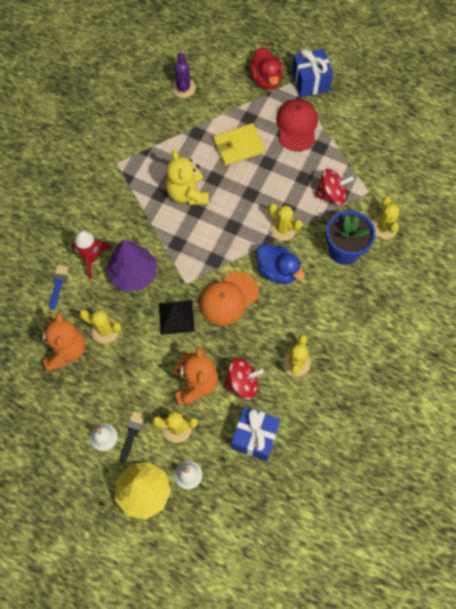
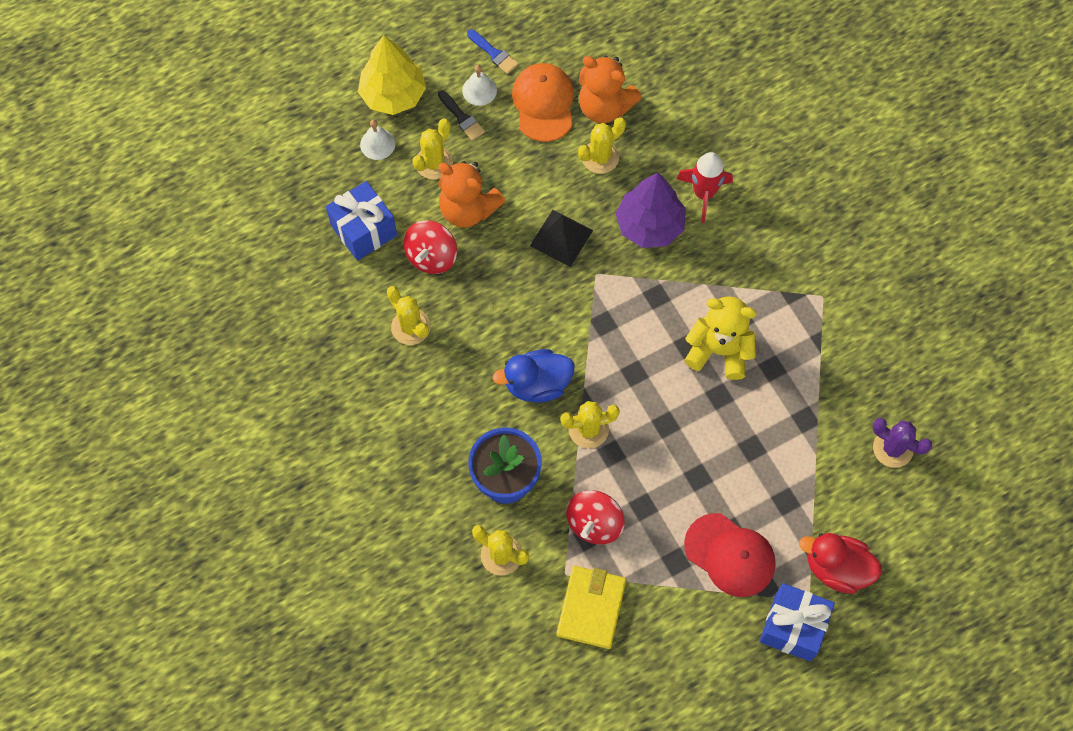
camera: 125 degrees right, 0 degrees up
(58, 284) = (693, 141): blue brush -> blue brush (494, 53)
(228, 298) = (542, 307): orange cap -> orange cap (543, 103)
(238, 146) = (749, 458): yellow wallet -> yellow wallet (591, 608)

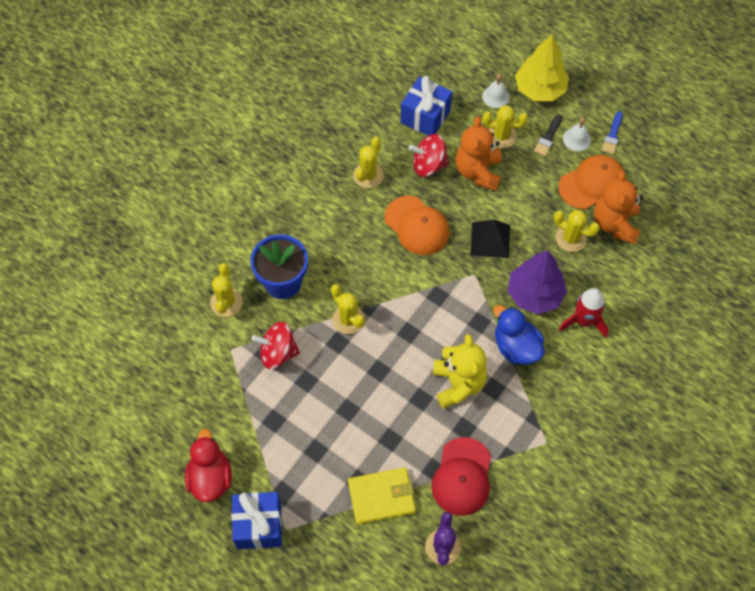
camera: 65 degrees right, 5 degrees down
(505, 305) = (417, 226): none -> orange cap
(537, 384) = (366, 271): blue duck -> blue duck (516, 347)
(591, 608) = (213, 377): yellow wallet -> yellow wallet (381, 497)
(730, 555) = (296, 457): red cap -> red cap (462, 477)
(836, 568) = (321, 541): red duck -> red duck (210, 478)

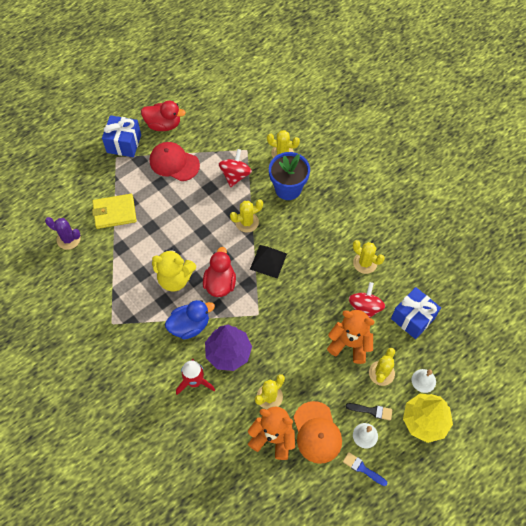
camera: 105 degrees right, 0 degrees up
(381, 497) = (115, 212): yellow wallet -> yellow wallet turned 75 degrees clockwise
(417, 226) = (311, 285): orange cap -> none
(447, 328) = (220, 283): none -> red duck
(462, 477) = (109, 263): red cap -> red cap (174, 163)
(490, 240) = (285, 334): black pyramid -> black pyramid (268, 261)
(548, 138) = (371, 411): black brush -> black brush turned 150 degrees clockwise

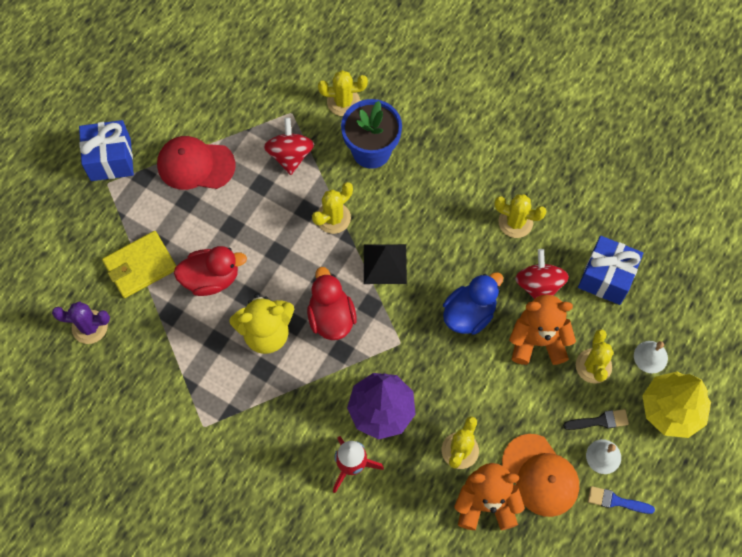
camera: 20 degrees left, 5 degrees up
(163, 124) = (157, 112): red duck -> red duck (211, 278)
(190, 325) = (313, 391): blue duck -> blue duck (469, 314)

